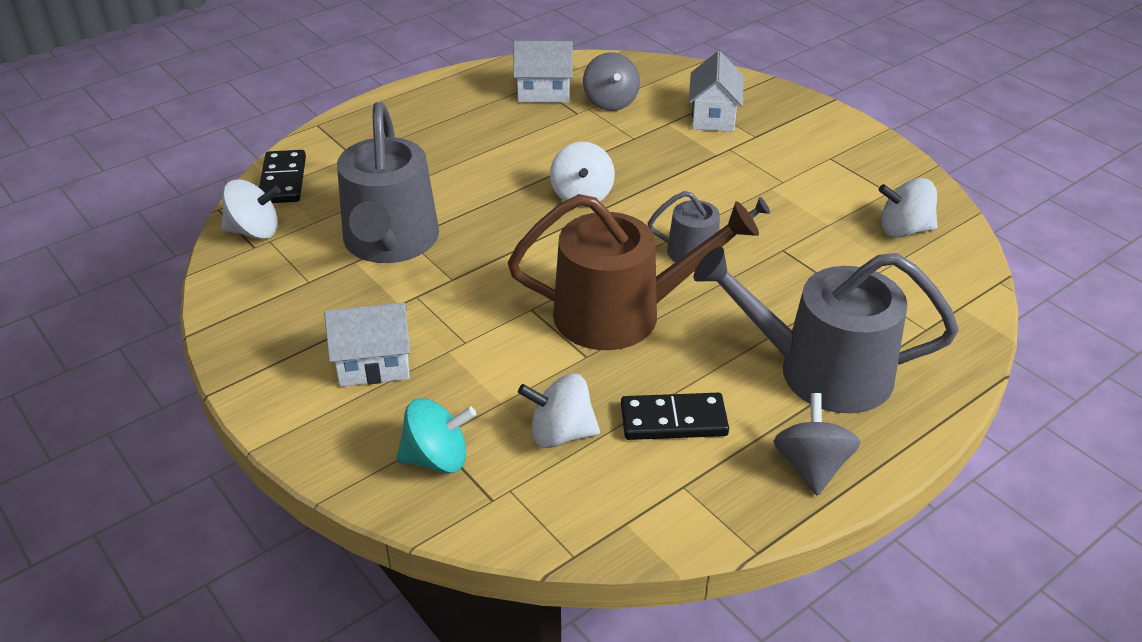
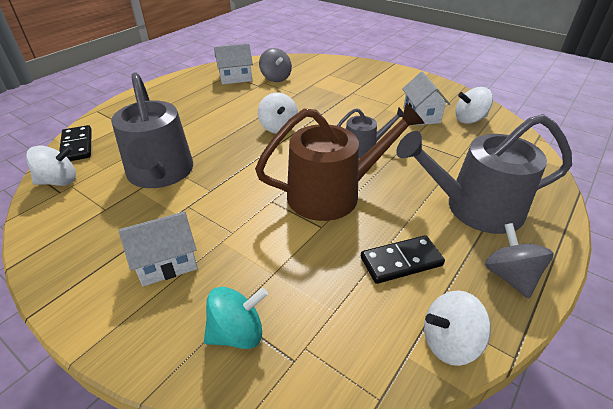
camera: 15 degrees left, 0 degrees up
(560, 434) = (326, 289): white spinning top -> white spinning top (449, 342)
(713, 117) = (336, 78): white house -> white house (421, 115)

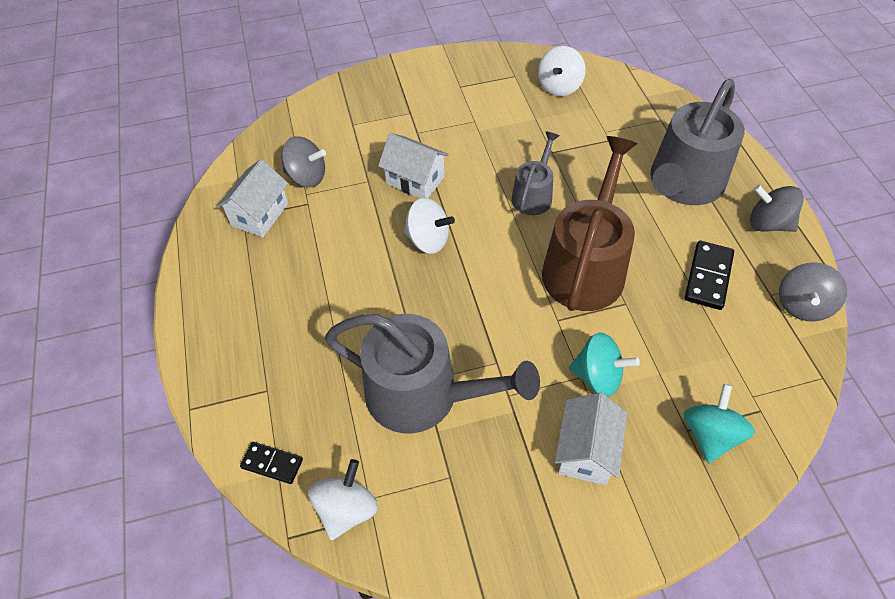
camera: 50 degrees left, 15 degrees up
(77, 146) = (272, 464): black domino -> black domino, size x0.66
(239, 240) = (598, 376): none -> turquoise spinning top
(421, 115) = (518, 113): white house -> white house (415, 180)
(449, 342) = (802, 305): white spinning top -> grey spinning top

